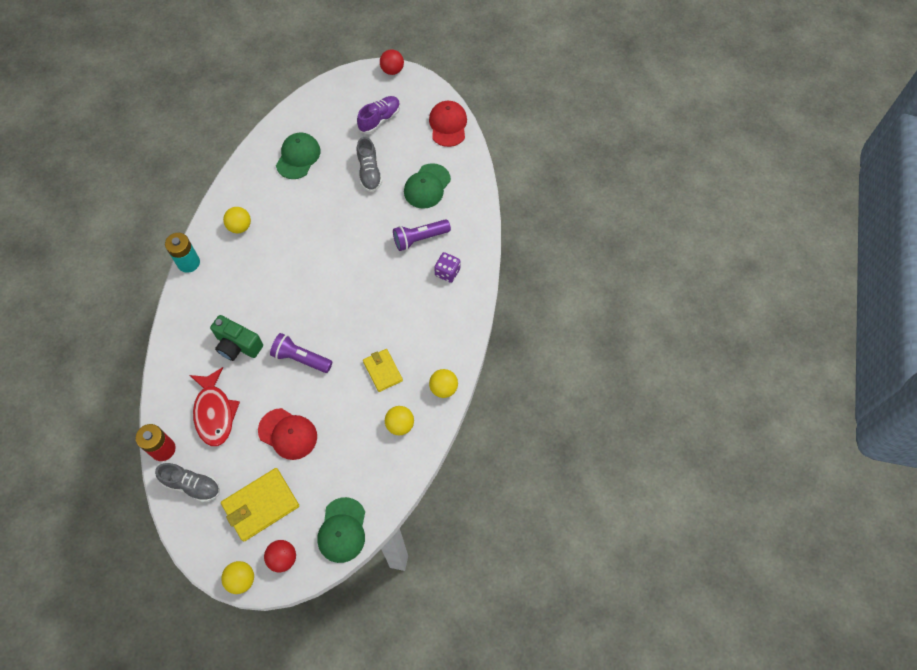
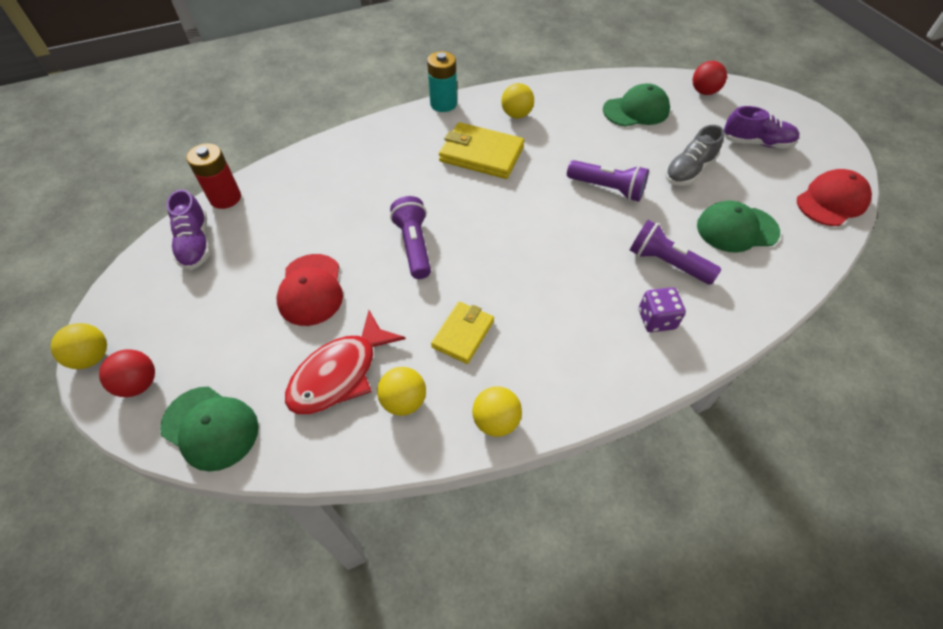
camera: 55 degrees right, 10 degrees down
(192, 485) = (195, 244): grey shoe -> purple shoe
(214, 412) = (294, 213): red fish -> red fish (340, 373)
(238, 345) = (386, 186): green camera -> none
(261, 505) = (202, 318): yellow wallet -> yellow wallet (481, 154)
(342, 530) = (210, 428): green cap -> green cap turned 120 degrees counterclockwise
(346, 225) = (607, 189): none -> purple flashlight
(392, 70) = (821, 119): red ball -> red ball (704, 92)

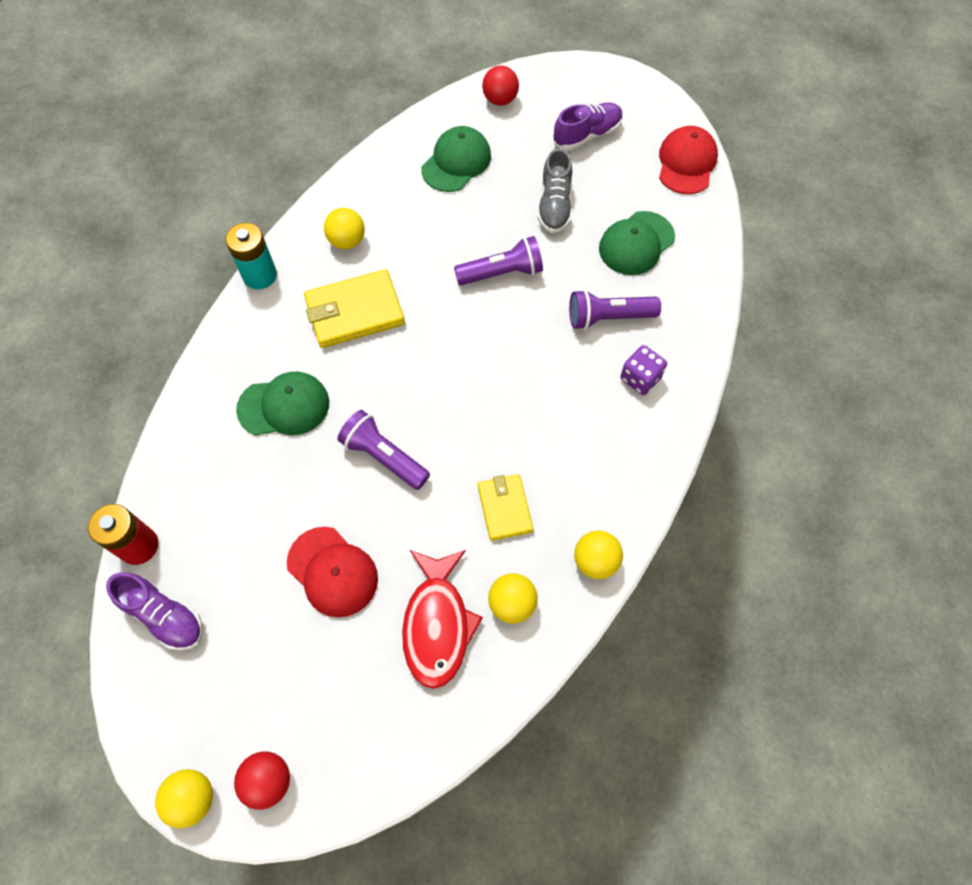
camera: 40 degrees left, 10 degrees up
(210, 428) = (376, 758): green cap -> green cap (284, 406)

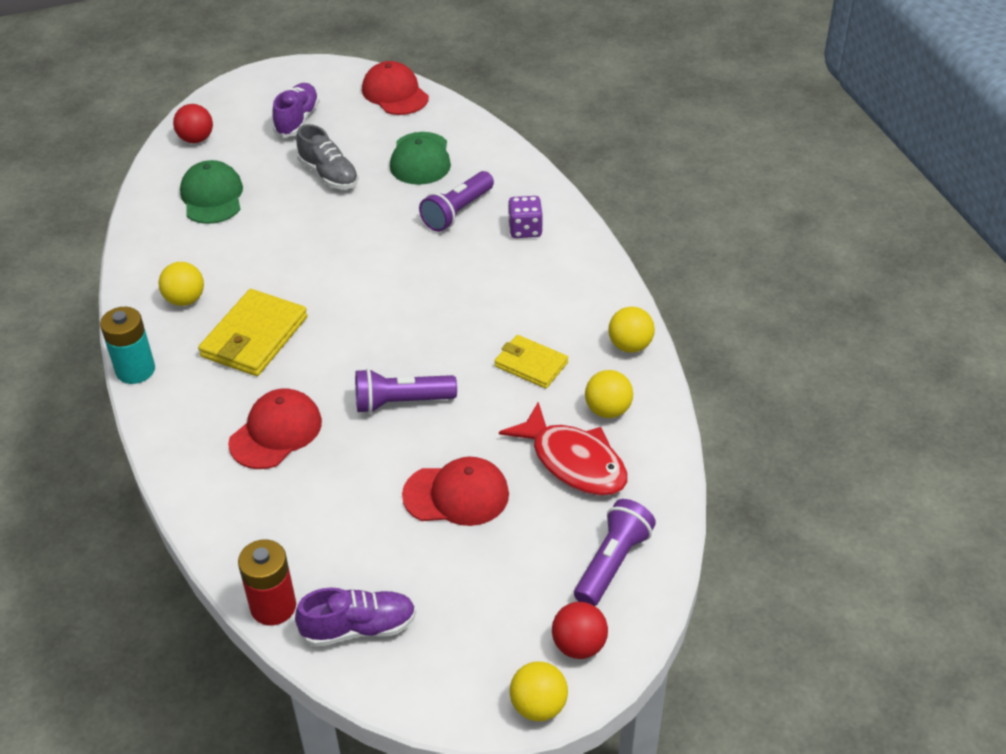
camera: 45 degrees left, 20 degrees down
(284, 406) = (276, 432): green cap -> red cap
(502, 273) = (342, 238): purple flashlight -> purple flashlight (612, 563)

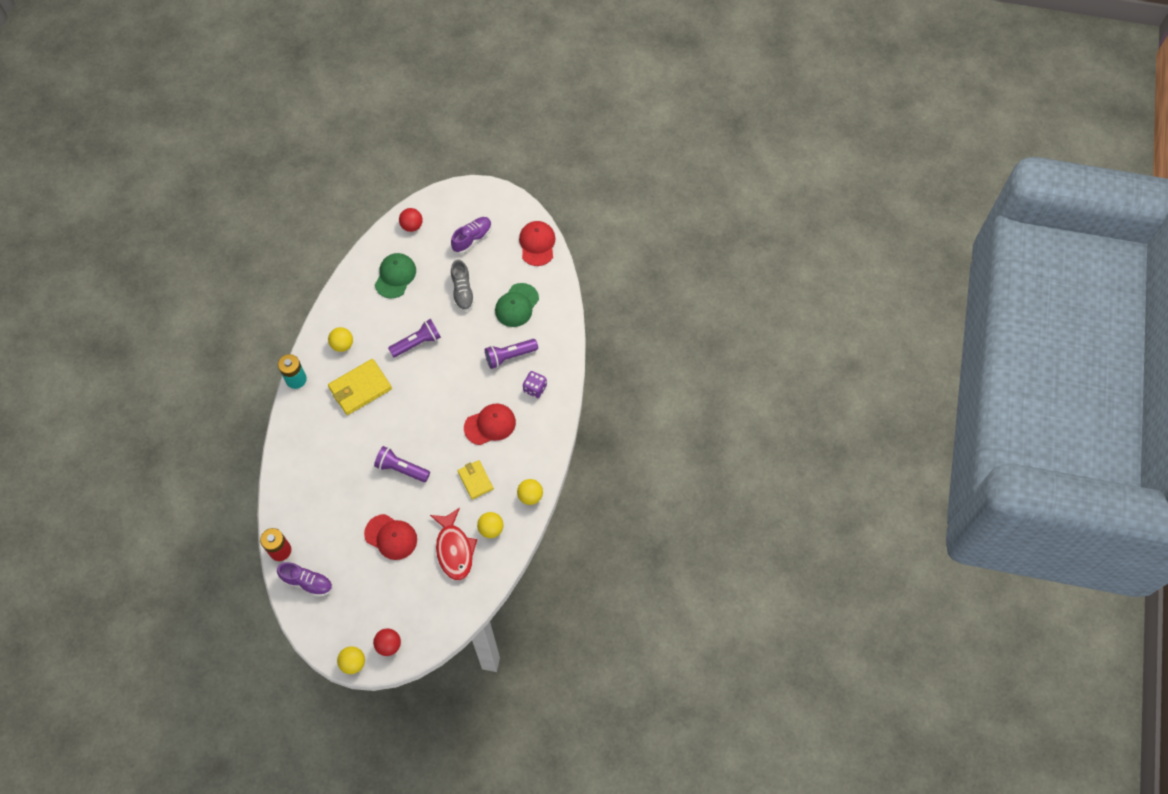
camera: 30 degrees right, 20 degrees up
(276, 432) = (336, 454): red cap -> red cap (490, 425)
(612, 563) = (432, 613): purple flashlight -> purple flashlight (417, 343)

